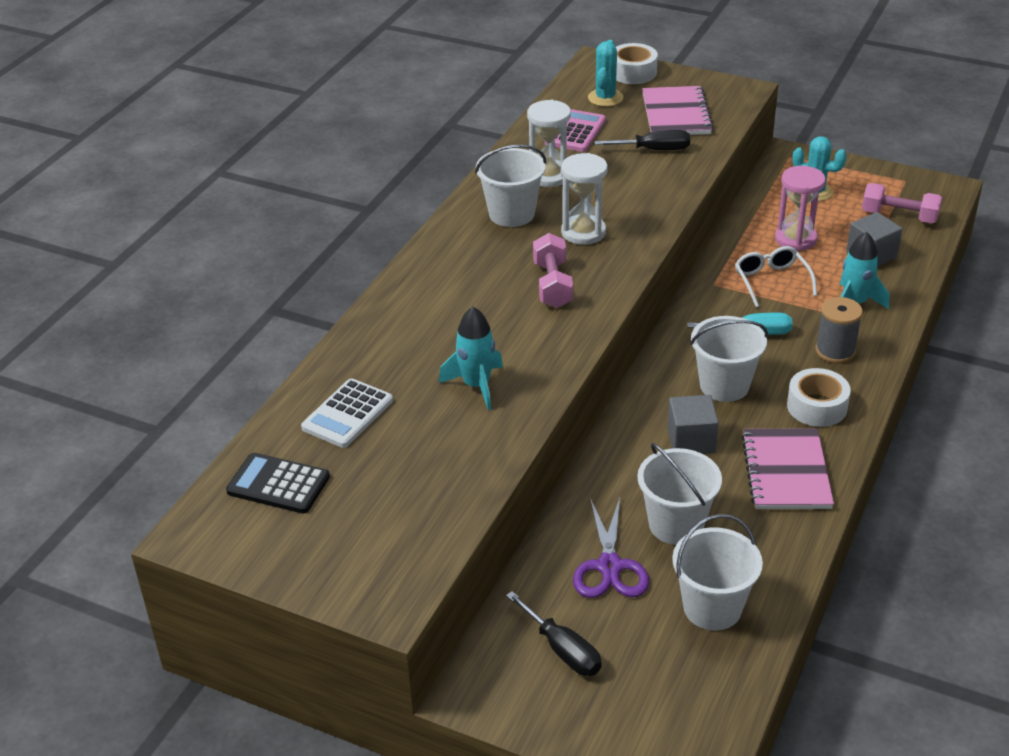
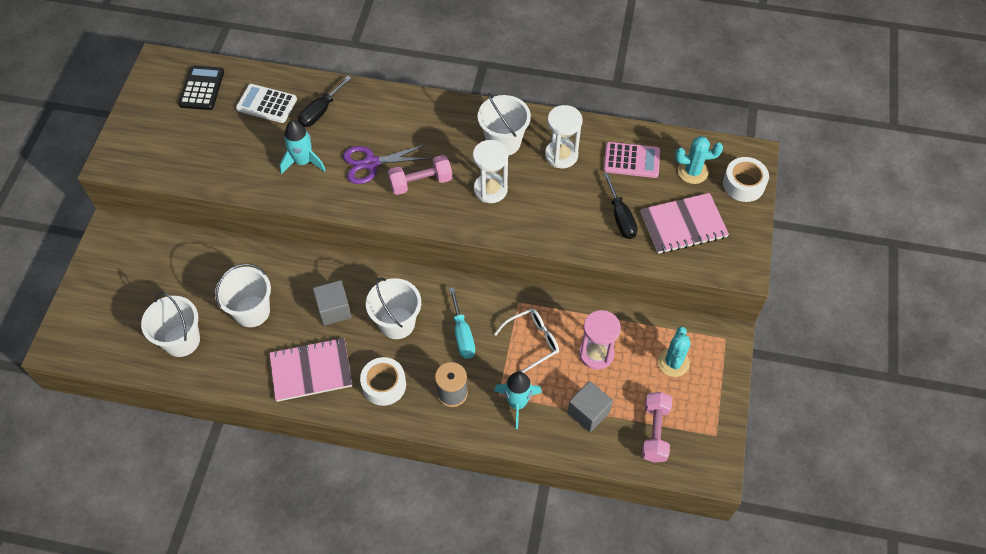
camera: 75 degrees right, 20 degrees up
(562, 650) = (143, 268): black screwdriver -> black screwdriver (320, 111)
(609, 566) = (211, 280): purple scissors -> purple scissors (371, 163)

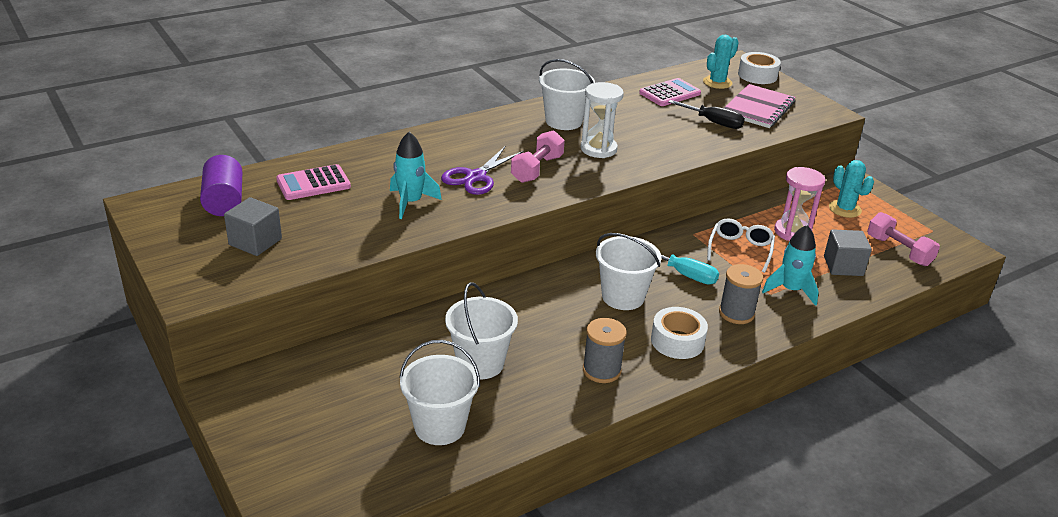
camera: 45 degrees left, 25 degrees down
(202, 88) = (224, 201): black calculator -> purple cylinder
(266, 104) = (313, 183): white calculator -> pink calculator
(311, 371) = (601, 370): pink notebook -> grey spool
(320, 111) = (376, 167): black screwdriver -> none
(334, 309) = (556, 318): grey cube -> grey cube (255, 242)
(561, 155) = (618, 110): white hourglass -> none

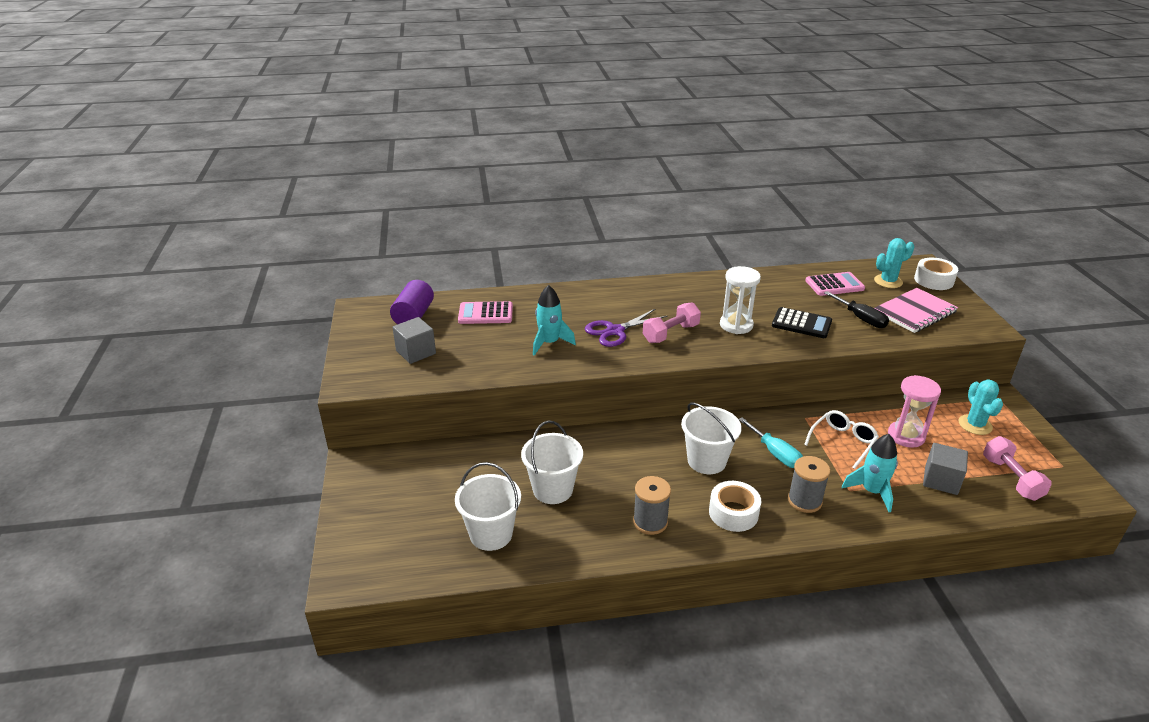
camera: 25 degrees right, 0 degrees up
(563, 121) = (720, 295): white bucket -> none
(661, 137) = (801, 324): none -> black calculator

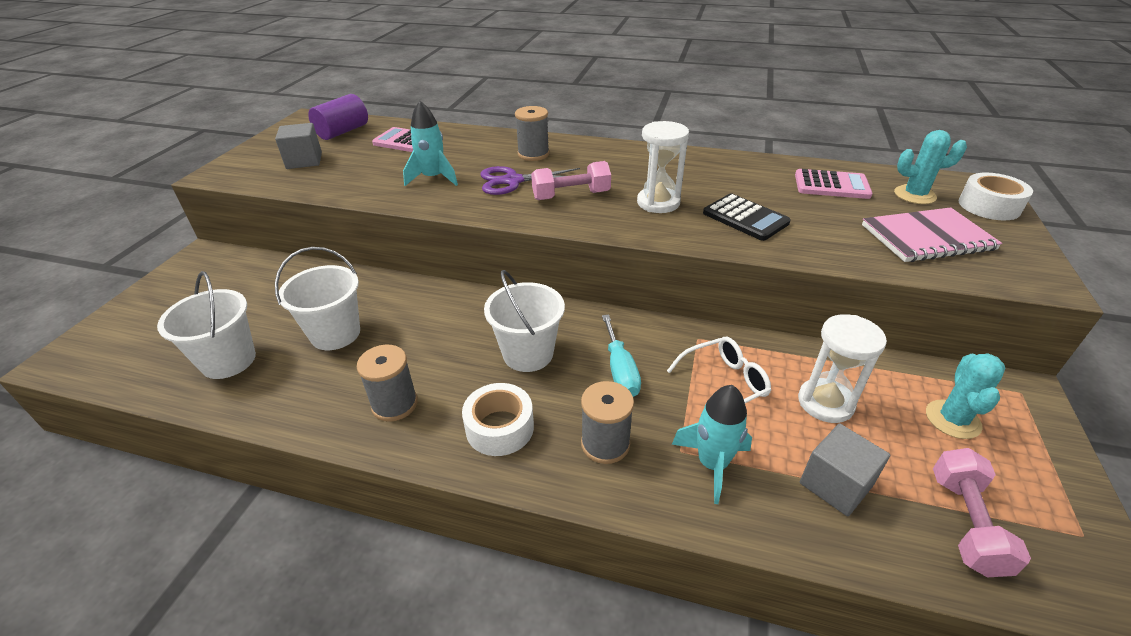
camera: 25 degrees right, 5 degrees up
(605, 303) = (533, 154): none -> grey spool
(861, 318) = (836, 229): black screwdriver -> none
(906, 436) = (825, 402): pink hourglass -> white hourglass

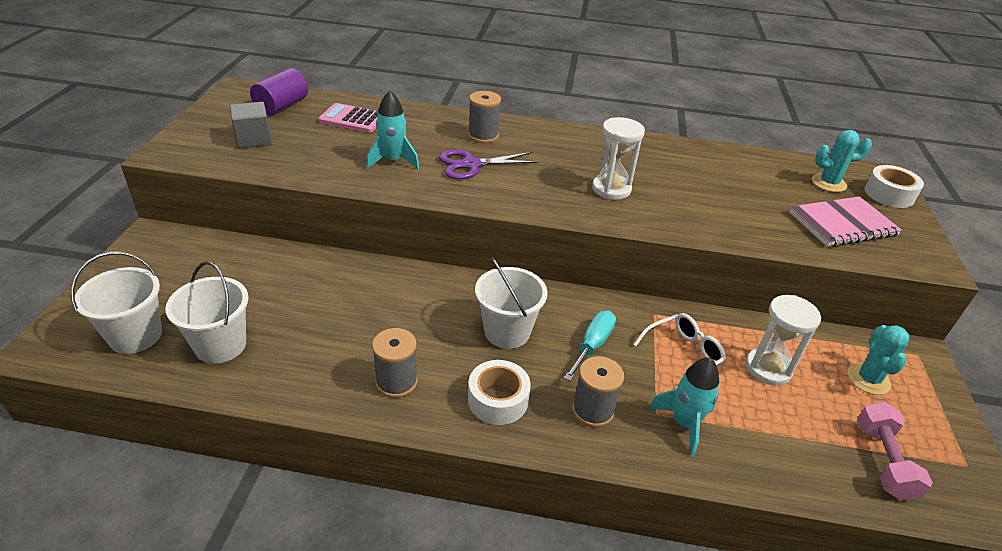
camera: 10 degrees left, 0 degrees up
(335, 334) = (319, 316): white bucket -> white bucket (135, 336)
(571, 195) = (530, 181): pink dumbbell -> none
(620, 370) = (592, 345): turquoise screwdriver -> turquoise screwdriver turned 135 degrees counterclockwise
(745, 218) = (690, 205): black calculator -> none
(831, 185) = (758, 173): pink calculator -> none
(835, 484) = (783, 436): grey cube -> none

